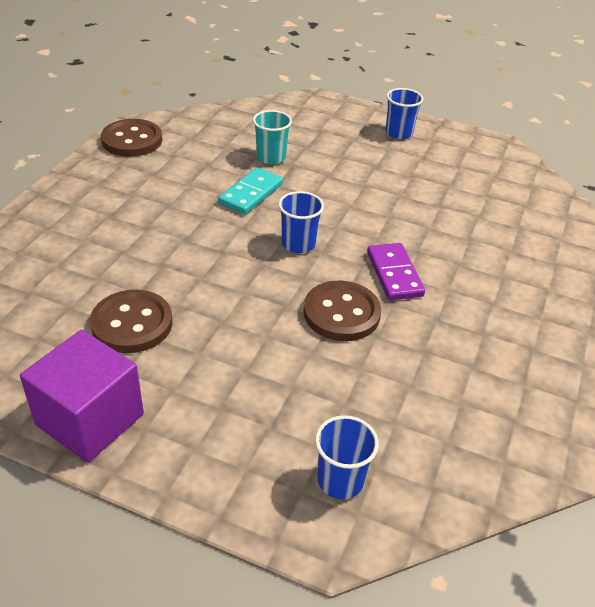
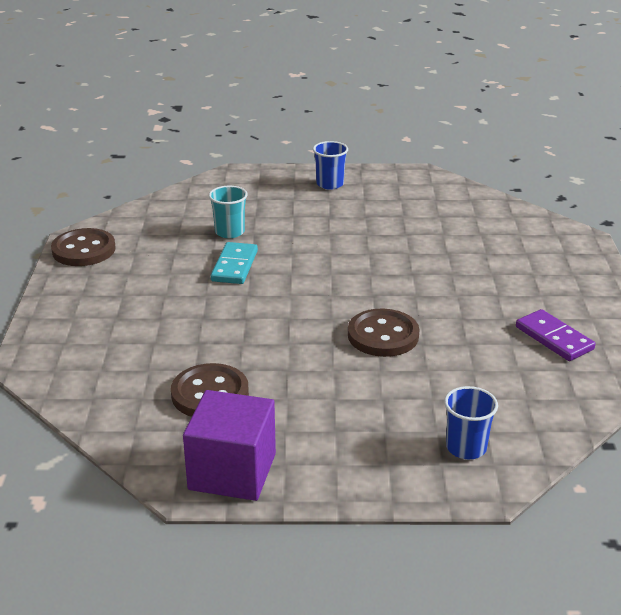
camera: 20 degrees left, 10 degrees down
(298, 244) = (308, 294): blue cup -> none
(394, 274) = (405, 295): purple domino -> purple domino (554, 338)

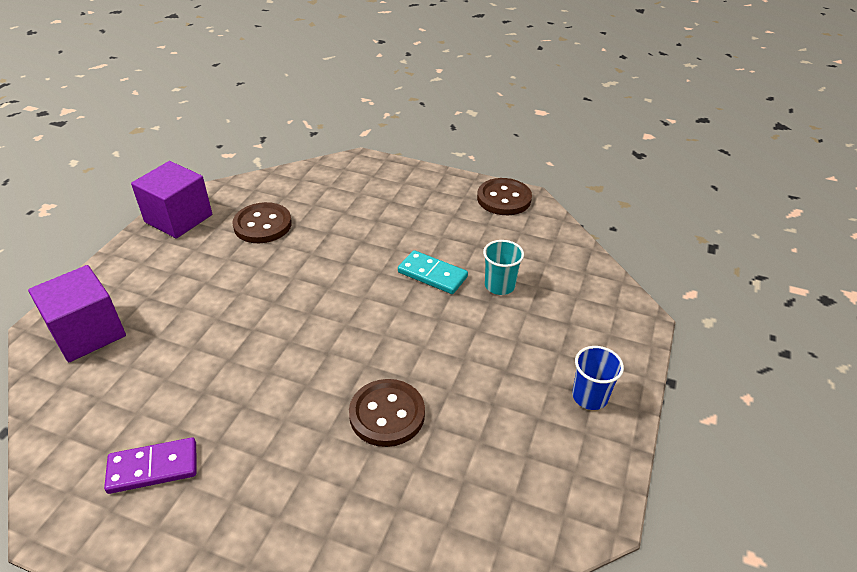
camera: 110 degrees right, 10 degrees up
(383, 335) = (259, 336): brown button -> brown button (387, 414)
(466, 448) = (88, 333): blue cup -> purple cube

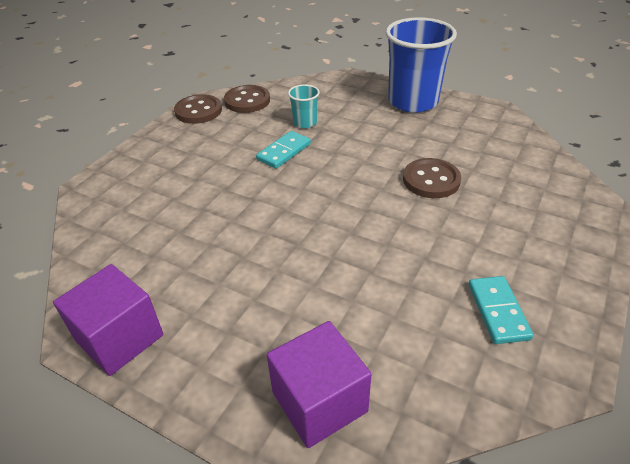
camera: 80 degrees left, 0 degrees up
(153, 467) = (497, 311): purple domino -> turquoise domino
(262, 225) = (169, 257): brown button -> brown button (247, 101)
(589, 396) = (413, 101): blue cup -> blue cup, size x2.20

